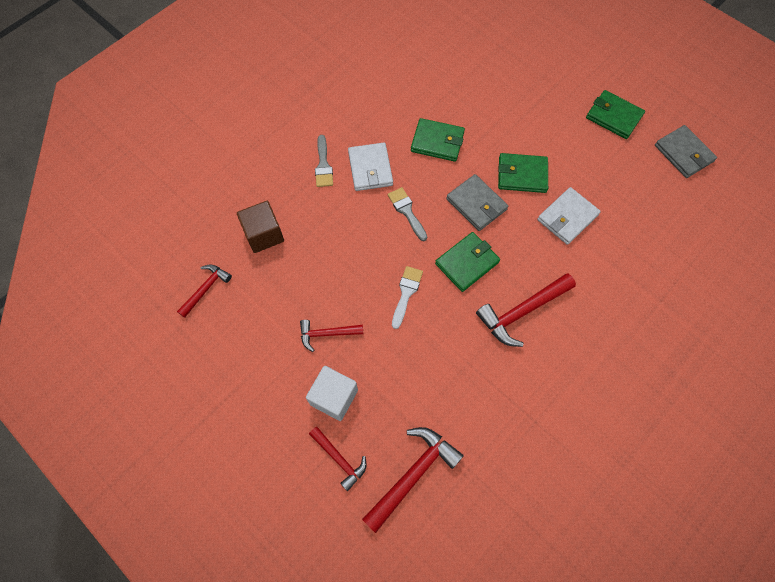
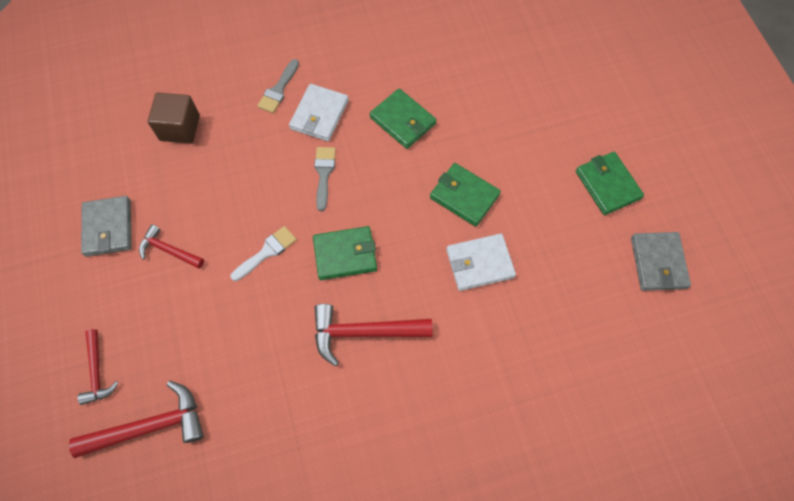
camera: 30 degrees right, 0 degrees up
(205, 289) = (96, 151): red hammer -> none
(334, 397) = (133, 312): white cube -> none
(476, 204) = (396, 202): grey wallet -> grey wallet (108, 228)

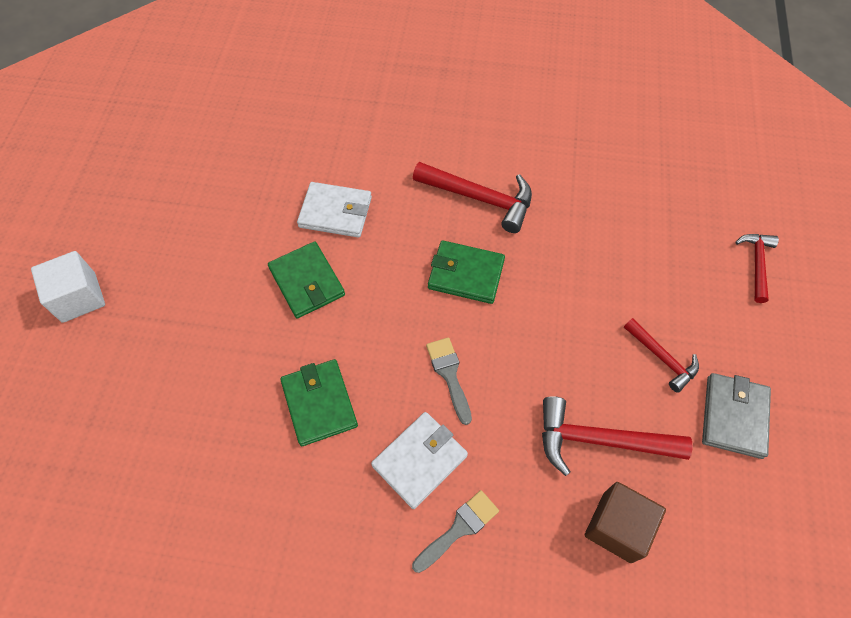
camera: 155 degrees left, 5 degrees down
(149, 426) = (708, 200): red hammer -> red hammer (600, 440)
(267, 252) = (549, 311): white brush -> none
(324, 174) = (449, 375): grey brush -> grey brush turned 135 degrees clockwise
(607, 185) = (154, 232): green wallet -> none
(615, 118) = (79, 297): none -> white cube
(658, 263) = (173, 149): grey wallet -> none

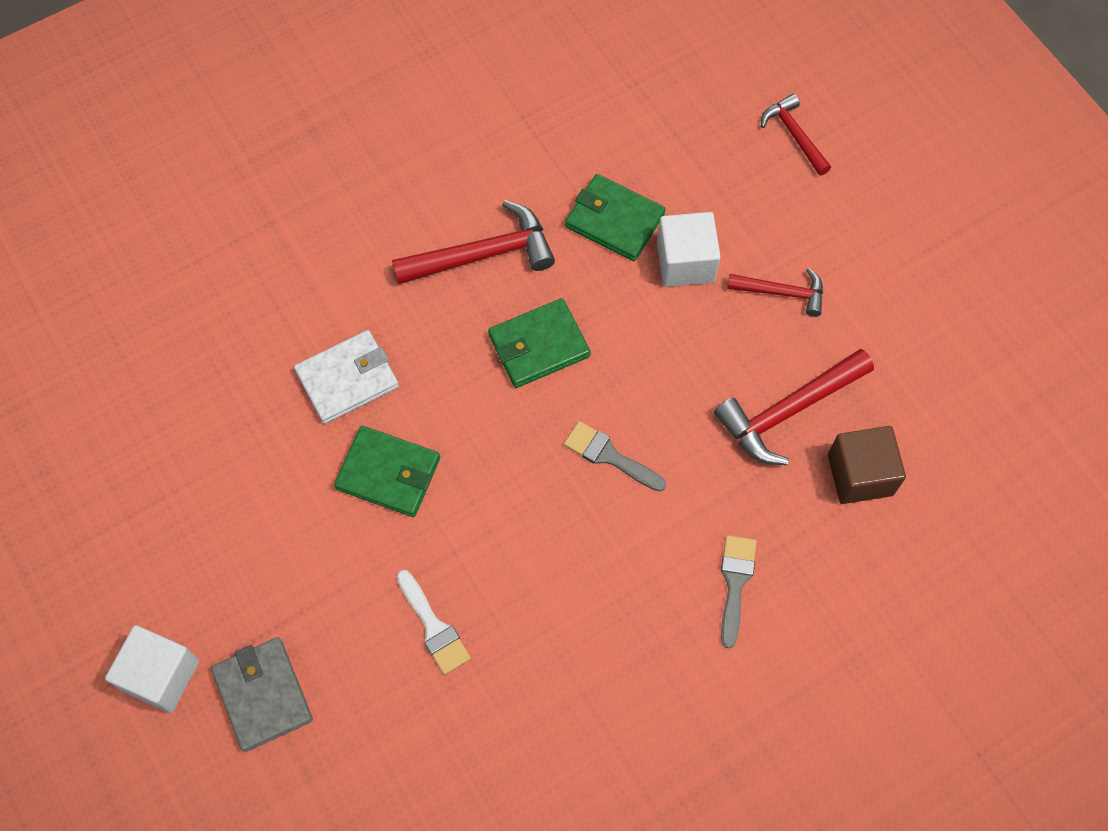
camera: 40 degrees left, 5 degrees up
(244, 394) = (434, 627): none -> white brush
(319, 403) = (514, 578): green wallet -> green wallet (614, 220)
(419, 460) = (651, 554): white wallet -> none
(608, 291) = (685, 262): none -> white cube
(734, 417) = (880, 301): grey wallet -> grey wallet (263, 695)

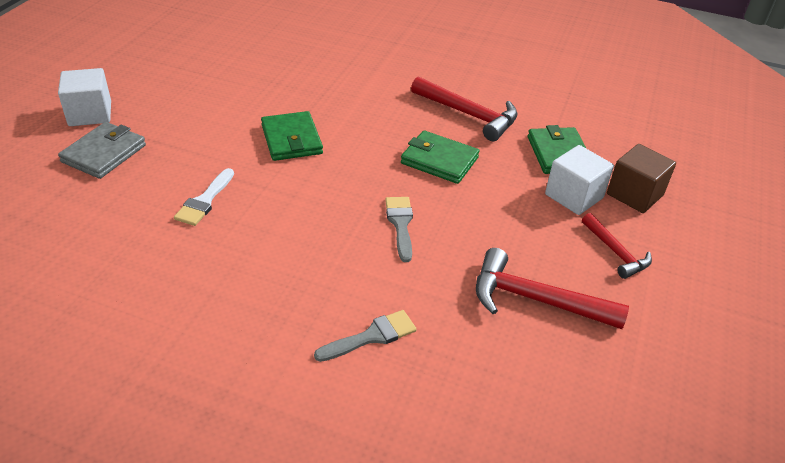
camera: 50 degrees right, 25 degrees down
(347, 379) = (334, 101): white wallet -> none
(794, 135) = (728, 204): red hammer -> none
(860, 474) = (535, 369): brown cube -> brown cube (634, 194)

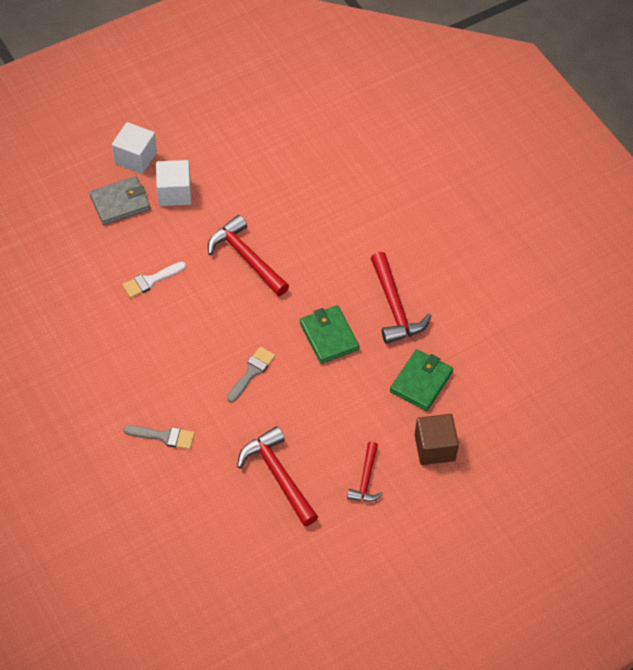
camera: 40 degrees right, 15 degrees up
(291, 139) = (246, 258): green wallet -> red hammer
(574, 196) = (389, 422): white cube -> white cube (174, 193)

